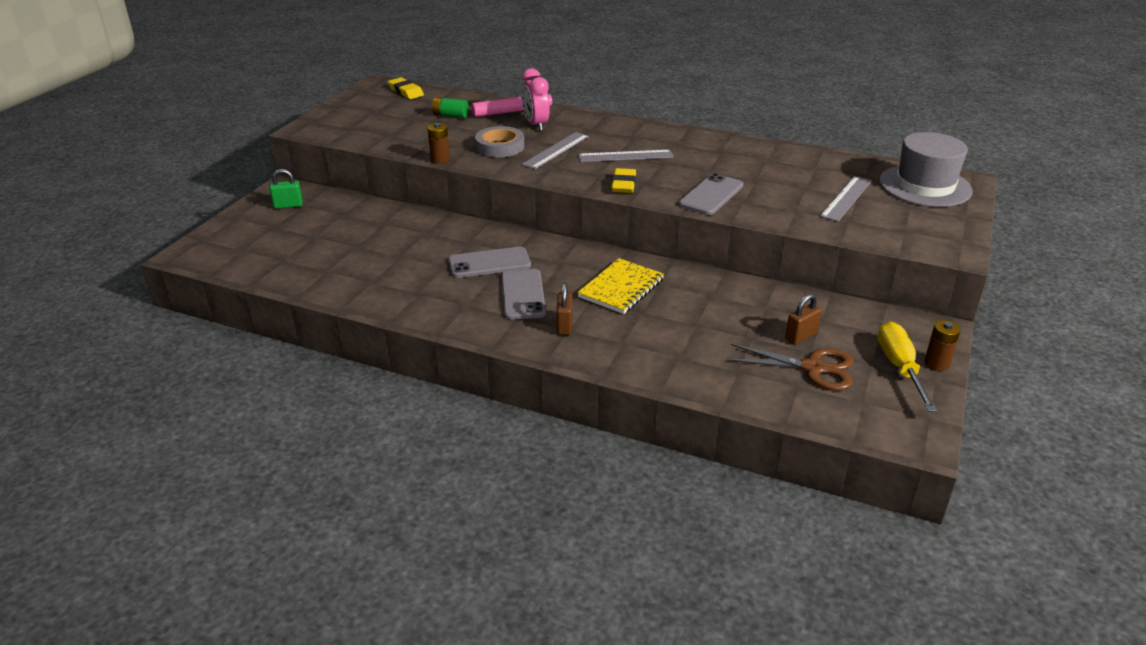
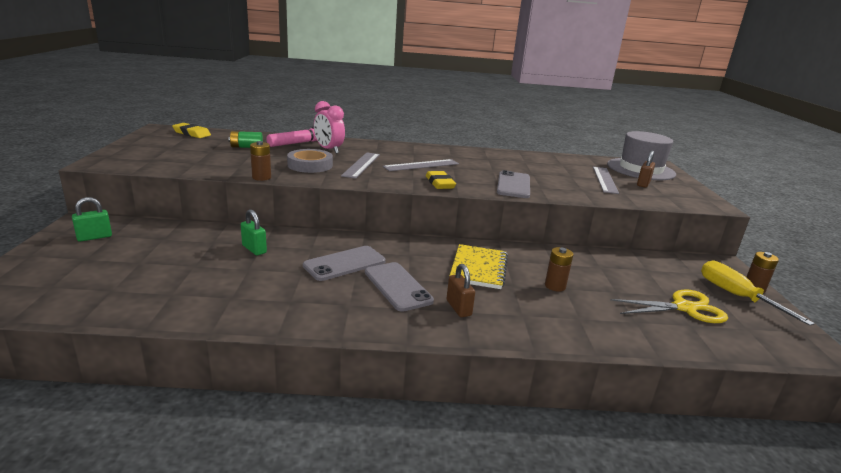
camera: 25 degrees left, 10 degrees down
(415, 236) = (254, 249): none -> green padlock
(687, 320) = (555, 286): none -> brown battery
(801, 336) = (648, 284): brown padlock -> brown padlock (643, 184)
(813, 368) = (684, 308): brown scissors -> yellow scissors

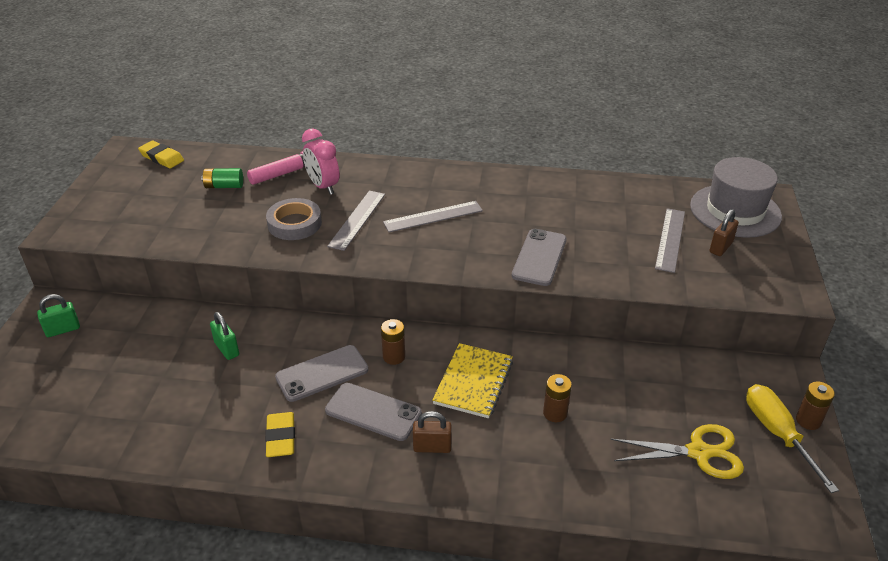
camera: 10 degrees right, 15 degrees up
(261, 177) = (234, 253): brown battery -> brown battery (394, 357)
(397, 286) = (373, 412): grey phone -> grey phone turned 45 degrees counterclockwise
(440, 183) = (445, 257): yellow eraser -> yellow eraser (281, 437)
(458, 308) = (432, 447): brown padlock -> brown padlock turned 75 degrees counterclockwise

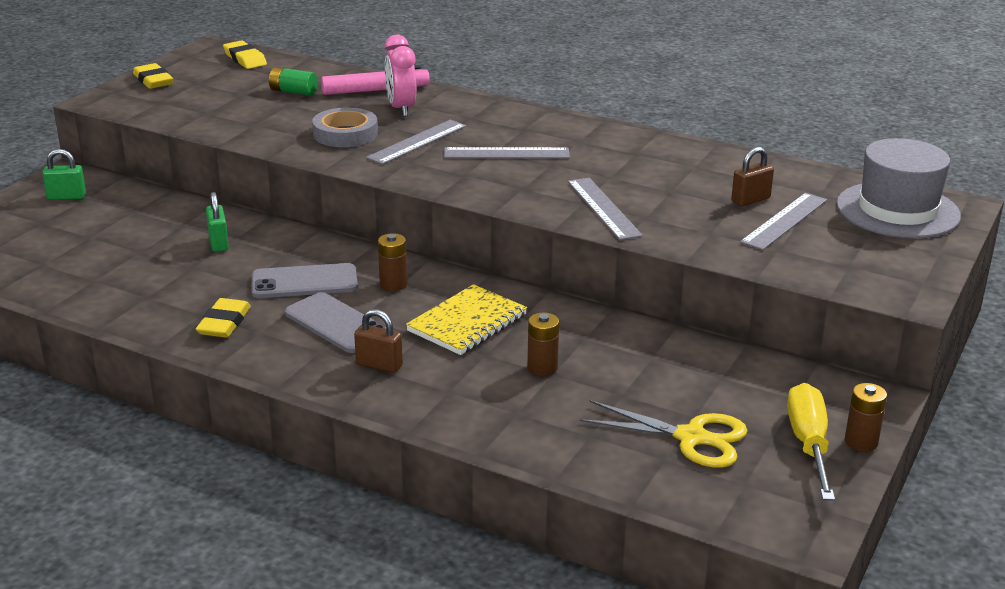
camera: 20 degrees right, 10 degrees down
(94, 198) = (153, 80): none -> yellow eraser
(539, 257) = (604, 208): grey phone -> grey ruler
(721, 247) = (845, 239): brown padlock -> brown padlock (750, 200)

